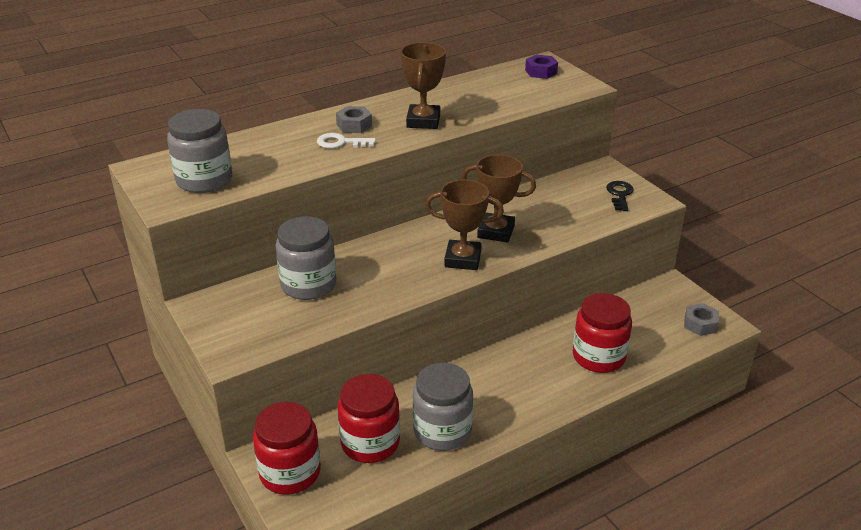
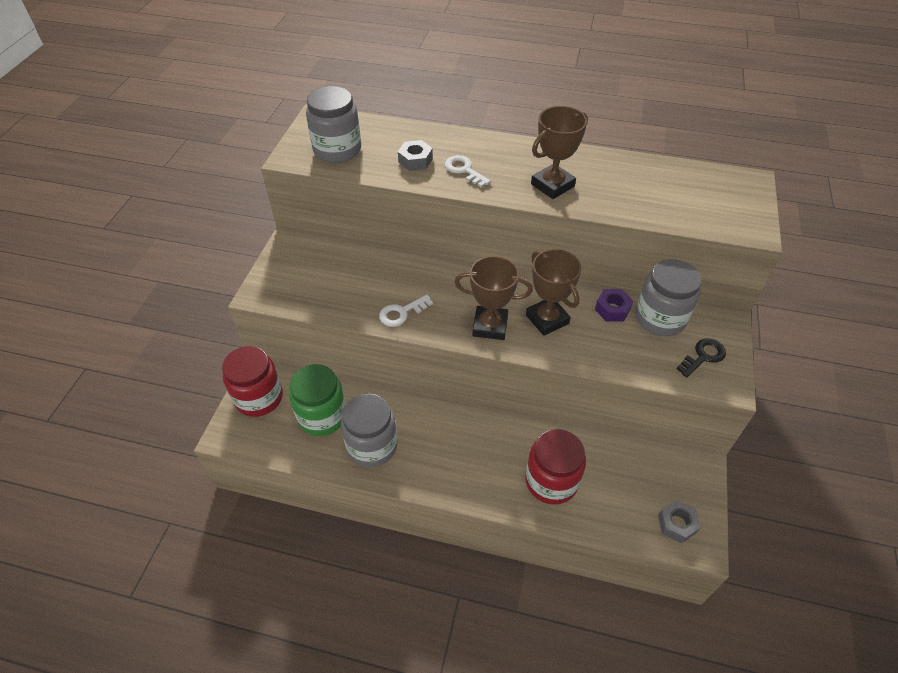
camera: 45 degrees right, 15 degrees up
(308, 285) = (365, 273): grey jar -> grey jar (660, 318)
(354, 125) = (495, 159): grey nut -> grey nut (415, 160)
(370, 443) = (322, 416): red jar -> green jar
(382, 291) = (401, 313): none -> white key
(463, 259) = (490, 326): brown trophy -> brown trophy turned 45 degrees counterclockwise
(541, 72) = (730, 191): purple nut -> purple nut (612, 309)

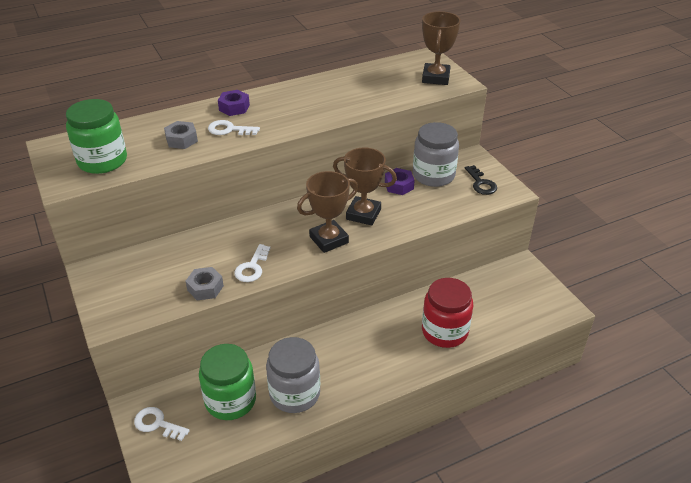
camera: 40 degrees left, 10 degrees down
(259, 398) = (157, 424): red jar -> white key
(337, 150) = (102, 161): grey jar -> green jar
(492, 149) = (234, 107): none -> purple nut
(552, 185) = (306, 111): brown trophy -> brown trophy (436, 78)
(677, 524) = (541, 305): grey nut -> grey nut (205, 288)
(703, 356) = (481, 183): black key -> black key turned 150 degrees clockwise

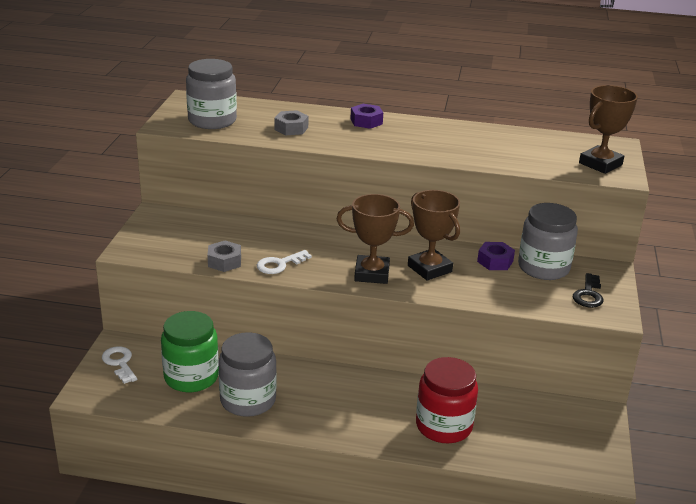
camera: 35 degrees right, 10 degrees down
(102, 161) = (212, 121): green jar -> grey jar
(229, 130) = (340, 135): white key -> none

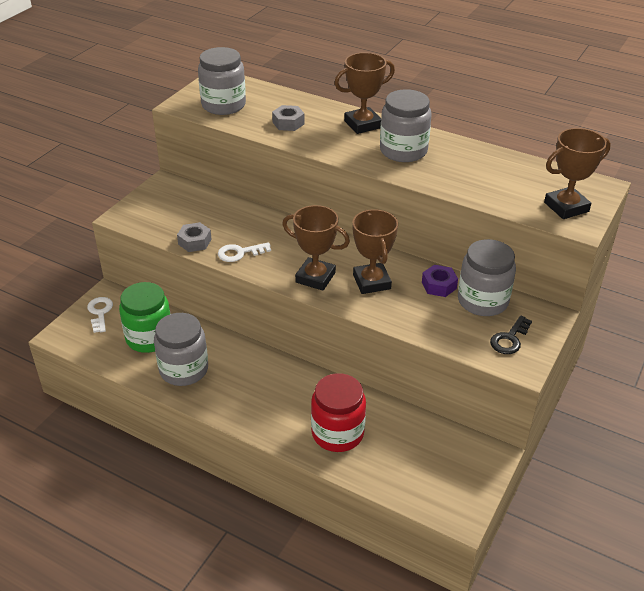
camera: 20 degrees right, 10 degrees up
(366, 121) = (363, 124): purple nut -> brown trophy
(421, 138) = (403, 151): none -> grey jar

